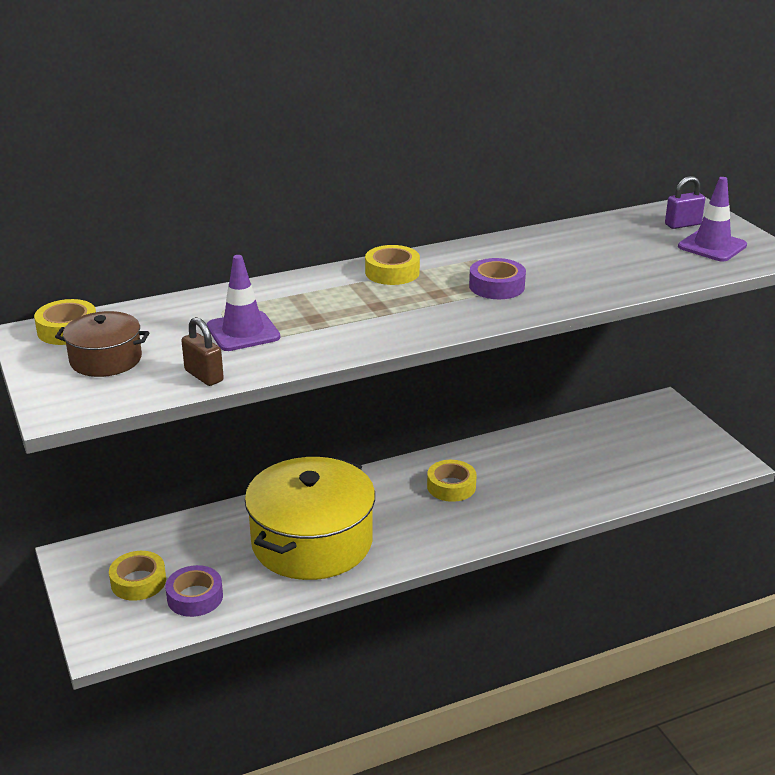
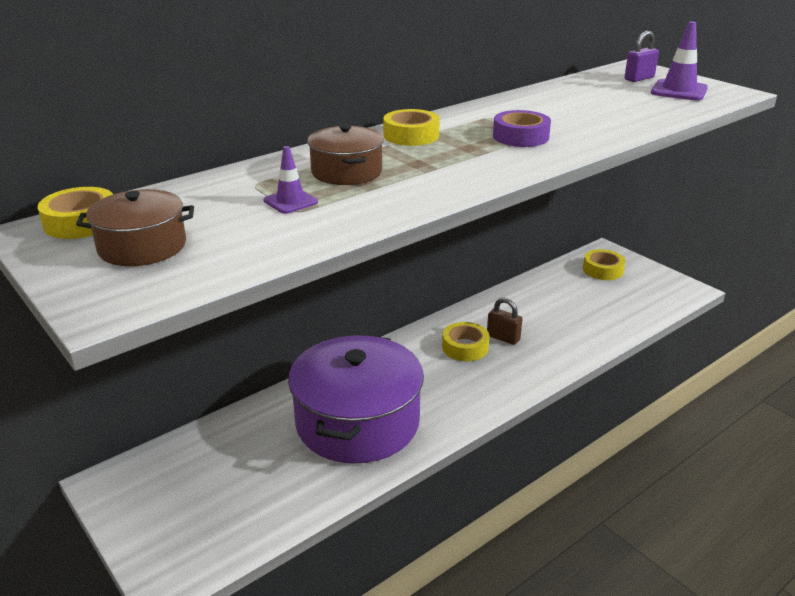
camera: 15 degrees left, 0 degrees up
(138, 582) = (189, 498): yellow tape -> yellow tape (603, 270)
(195, 597) = (258, 503): purple tape -> none
(204, 376) = (271, 249): brown padlock -> brown padlock (503, 338)
(243, 332) = (290, 201): purple traffic cone -> purple traffic cone, size x0.61
(308, 307) = (346, 172): none -> brown pot
(312, 542) = (357, 422): yellow pot -> purple pot

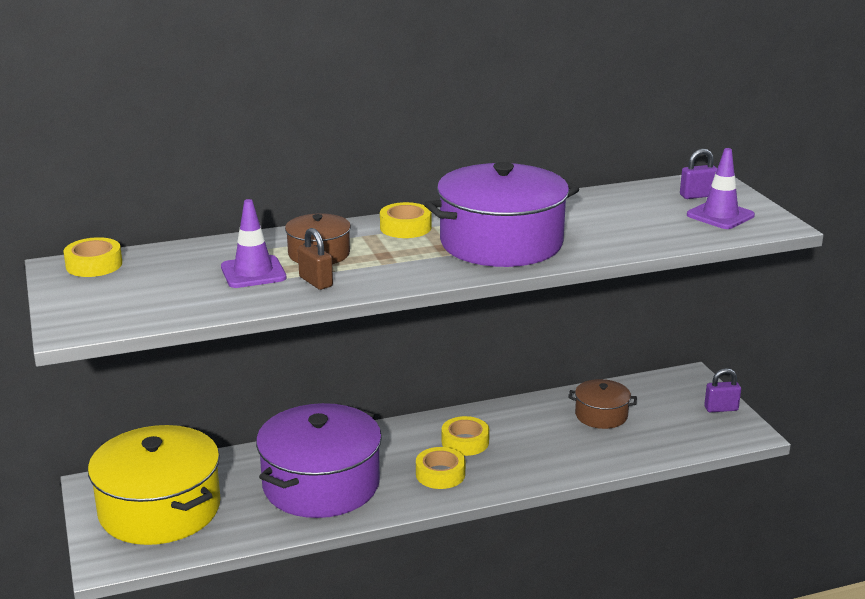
camera: 20 degrees right, 5 degrees down
(142, 247) = (122, 290): brown pot -> brown pot (601, 415)
(199, 493) = (160, 509): none -> yellow pot
(290, 201) = (253, 272): purple traffic cone -> purple traffic cone, size x1.63
(503, 338) = (509, 441): brown padlock -> brown padlock (316, 282)
(520, 137) = (501, 243): purple tape -> purple pot
(603, 270) = (670, 395): yellow tape -> yellow tape (440, 474)
(650, 273) = (721, 409): none -> purple padlock

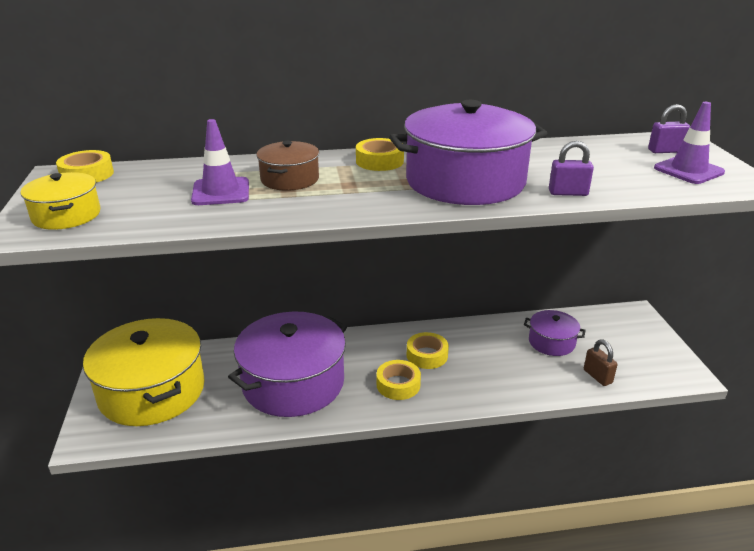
camera: 10 degrees right, 5 degrees up
(106, 308) = (66, 215): none -> yellow pot
(316, 282) = (273, 205): brown padlock -> brown padlock (597, 376)
(601, 415) = (551, 342): brown pot -> purple pot
(721, 409) = (662, 347): purple padlock -> purple padlock (568, 193)

